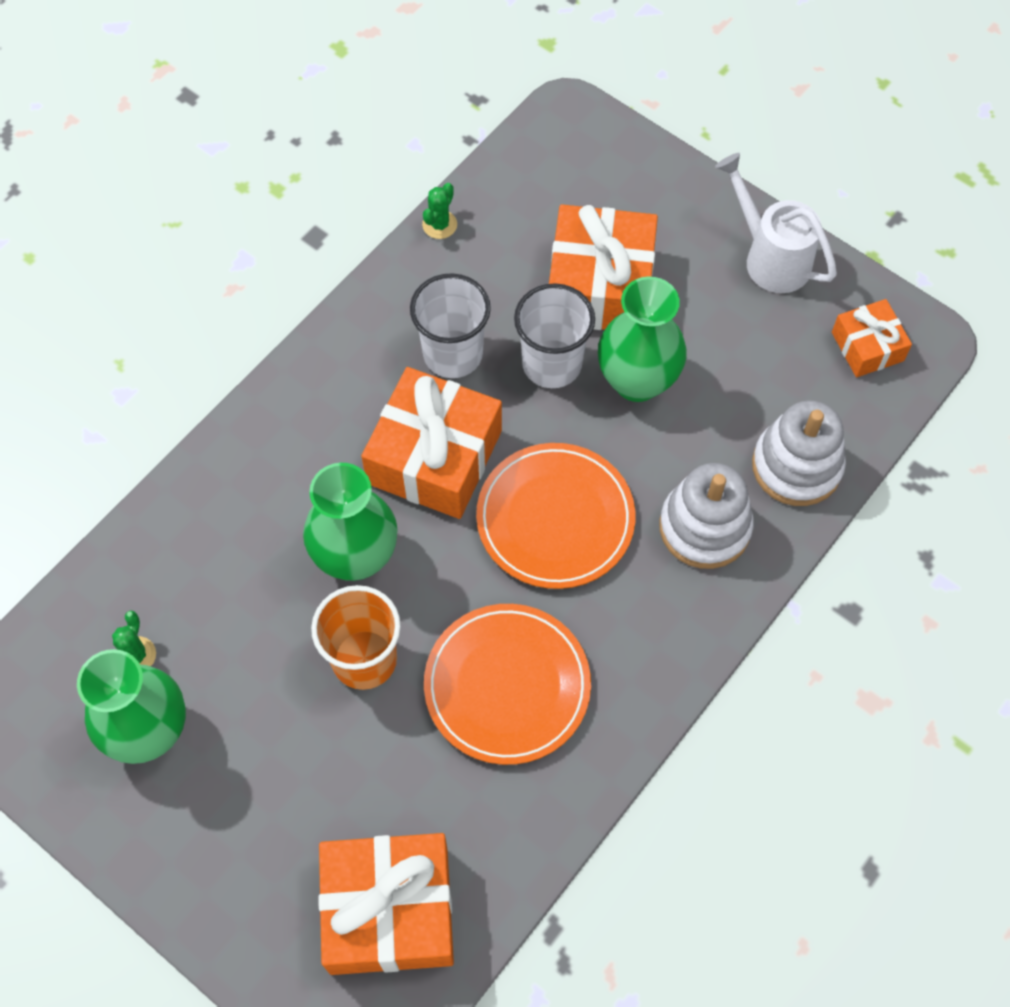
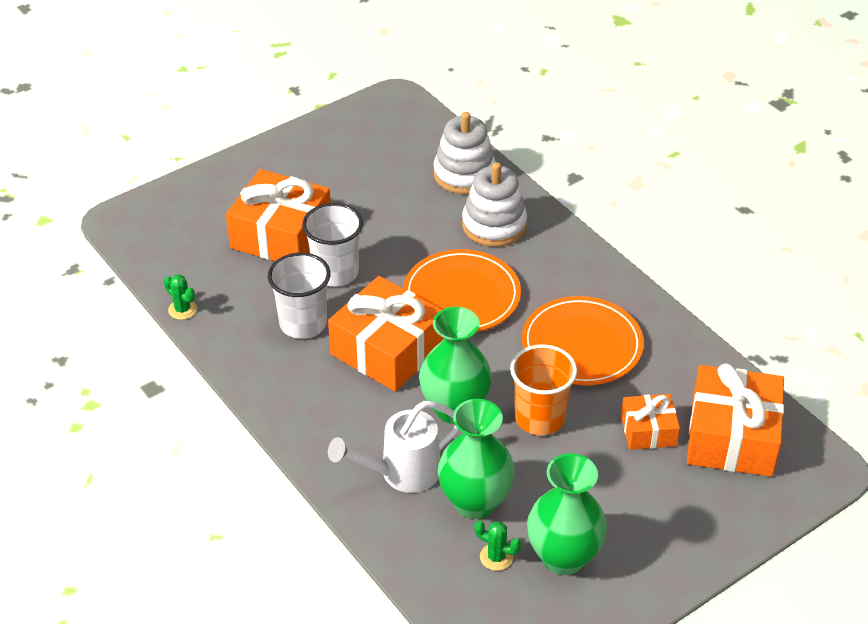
camera: 75 degrees left, 20 degrees down
(637, 381) = (368, 233): green vase -> green vase (475, 502)
(771, 258) = (299, 149): white watering can -> white watering can (402, 473)
(867, 346) = (388, 123): orange gift -> orange gift (648, 431)

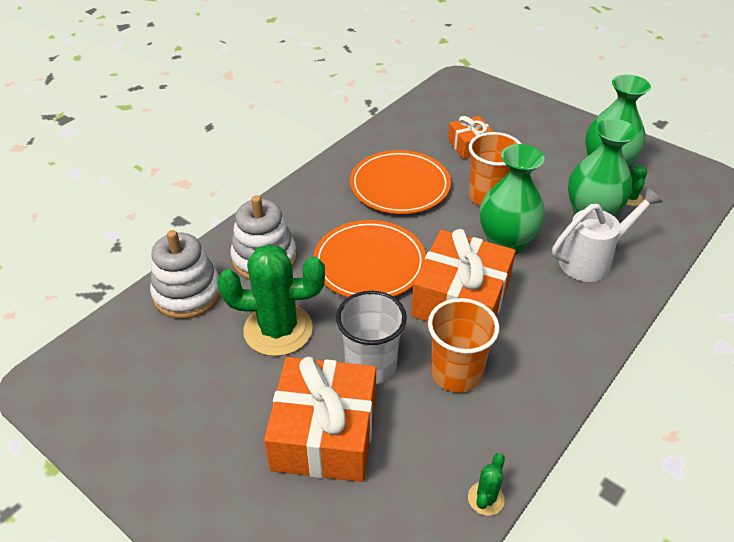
camera: 105 degrees left, 0 degrees up
(303, 323) = (456, 373): white cup -> orange cup
(399, 223) = (278, 329): none -> green cactus
(402, 473) = (591, 260): white watering can -> white watering can turned 75 degrees counterclockwise
(732, 437) = (455, 112): orange gift -> none

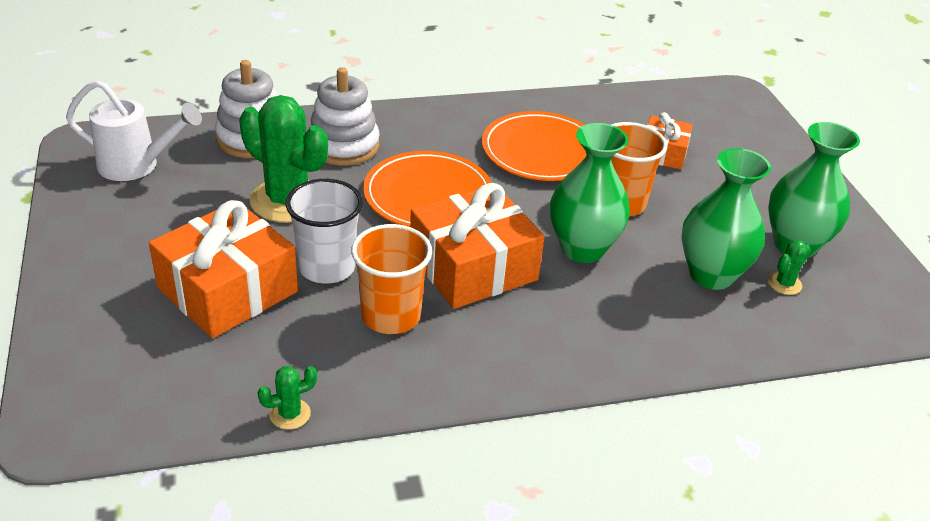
camera: 35 degrees right, 5 degrees down
(591, 260) = (654, 310): white watering can -> white watering can (136, 165)

